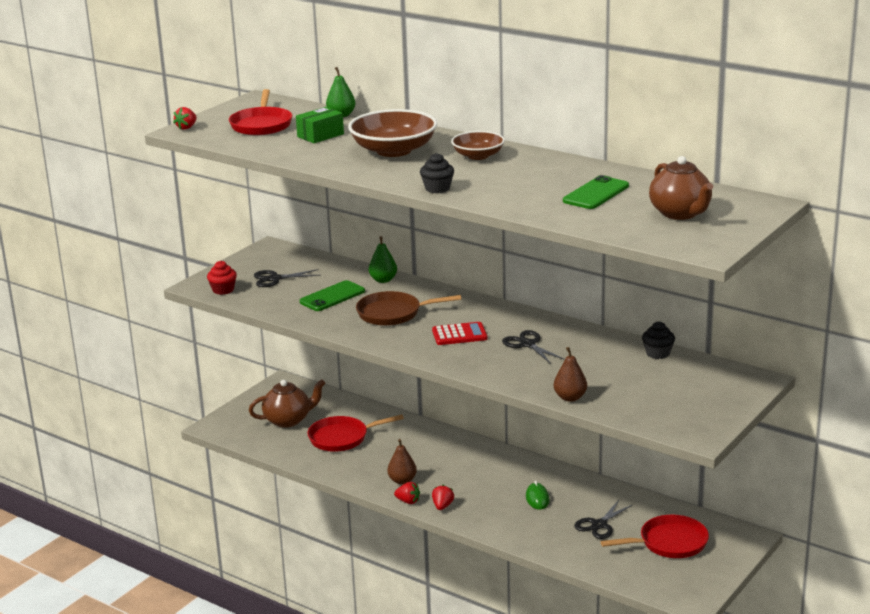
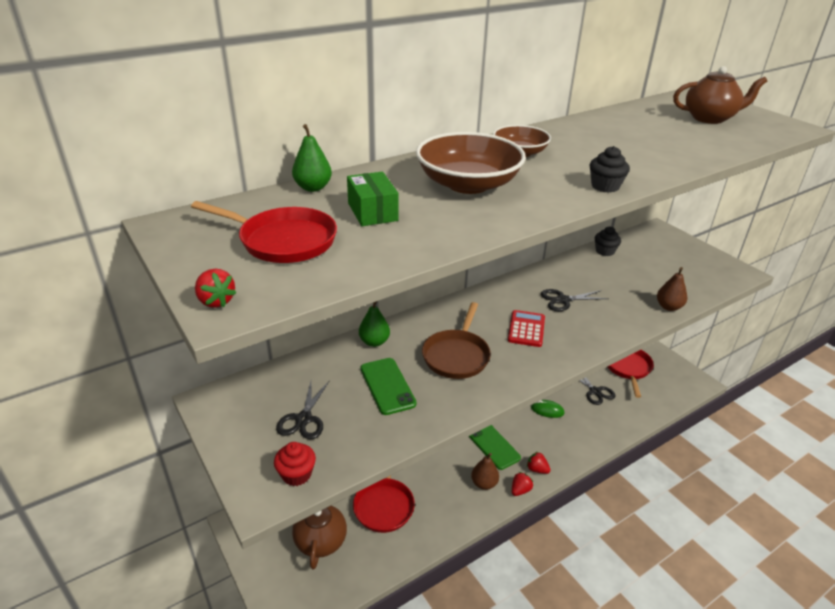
camera: 70 degrees left, 10 degrees up
(596, 193) = (651, 133): green phone -> green phone (493, 445)

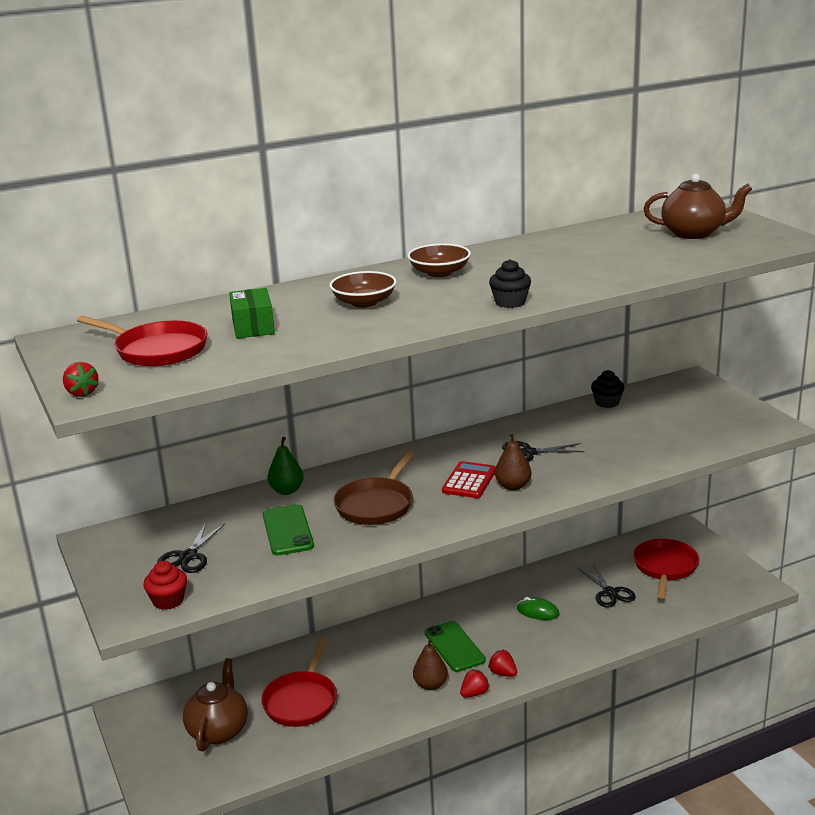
camera: 10 degrees right, 10 degrees down
(313, 188) = (204, 307): green pear -> none
(468, 184) = (364, 302): brown bowl -> brown bowl, size x0.60
(668, 307) = (658, 461): brown pear -> brown pear (513, 486)

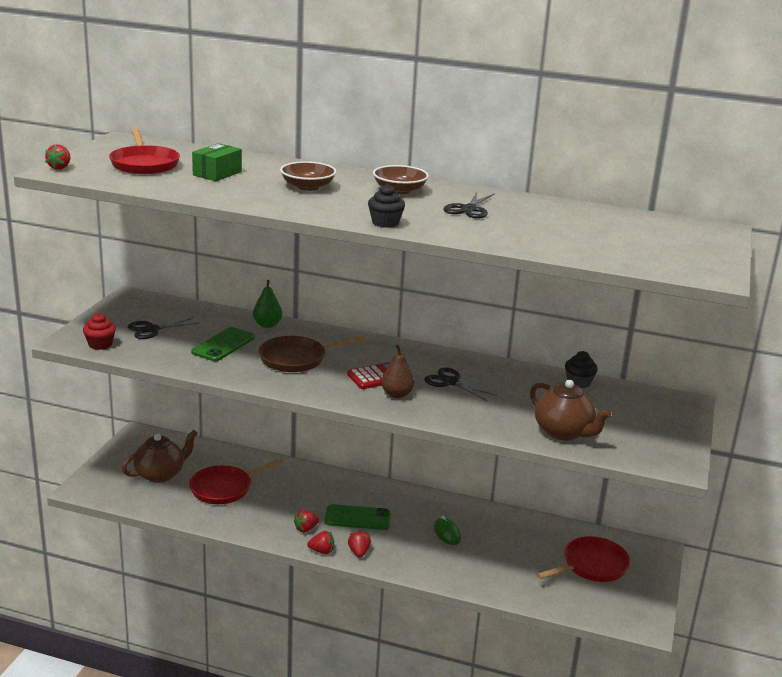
camera: 40 degrees right, 0 degrees up
(430, 685) = (306, 529): brown pear -> red strawberry
(454, 647) = (357, 518): green phone -> green phone turned 75 degrees clockwise
(609, 593) = (518, 554): black scissors -> black scissors (469, 209)
(694, 233) = (649, 240): brown teapot -> brown teapot (563, 432)

